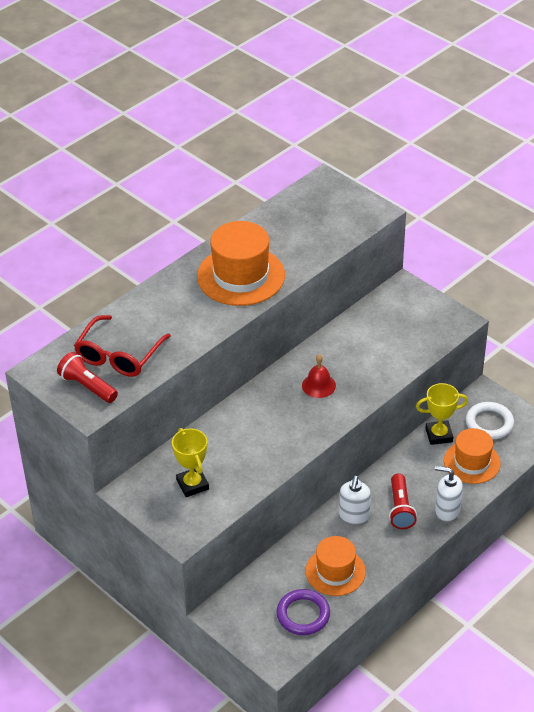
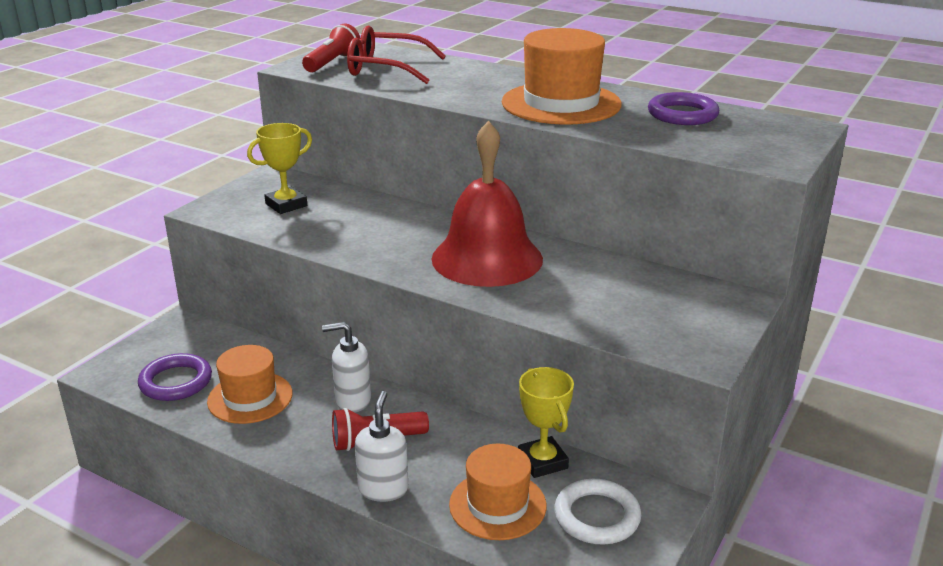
camera: 75 degrees right, 15 degrees down
(283, 226) = (682, 114): none -> purple ring
(318, 385) = (487, 258): red bell -> red bell, size x2.27

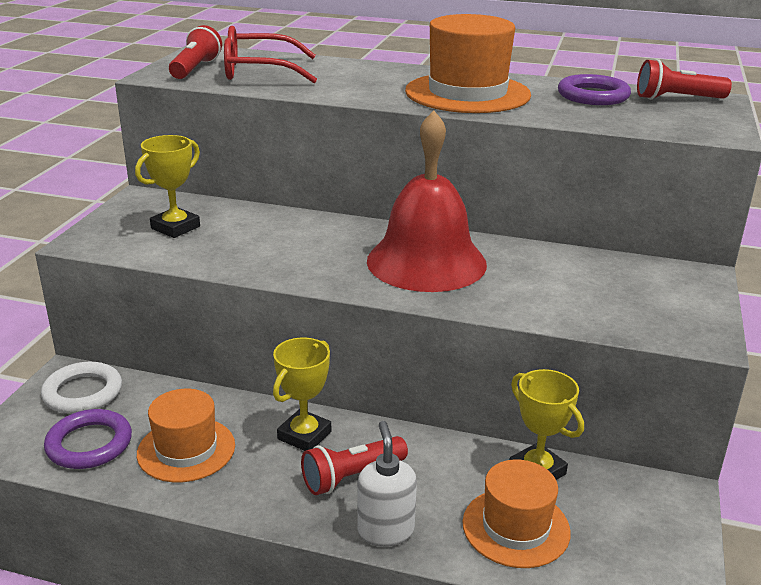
camera: 15 degrees left, 0 degrees up
(352, 400) = (304, 435): white soap dispenser -> yellow trophy
(597, 516) = (621, 521): white ring -> white ring (83, 392)
(766, 123) = (677, 99): none -> red flashlight

